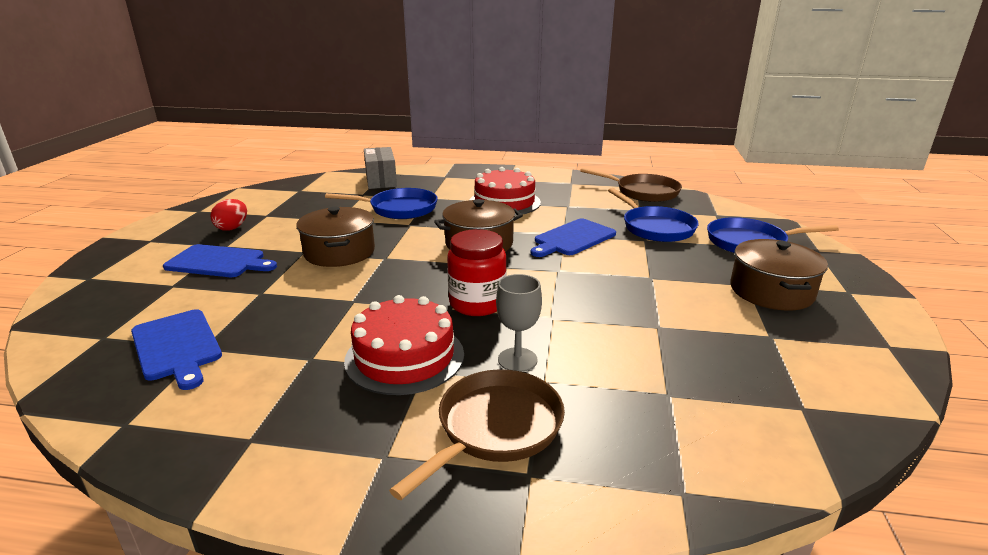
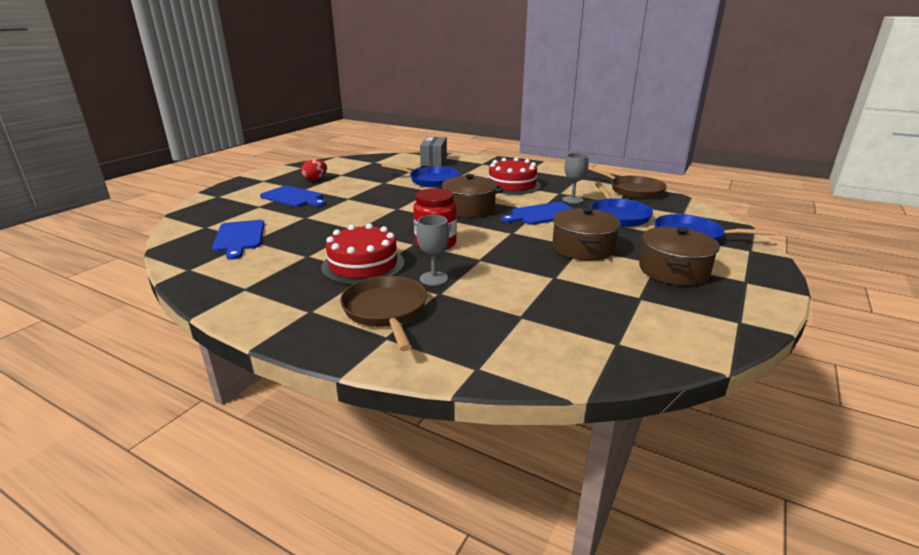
camera: 20 degrees right, 0 degrees up
(339, 252) = (370, 201): brown pot -> brown pot (583, 248)
(495, 428) = (386, 311): brown pan -> brown pan turned 75 degrees counterclockwise
(589, 213) = (572, 200): none -> grey goblet

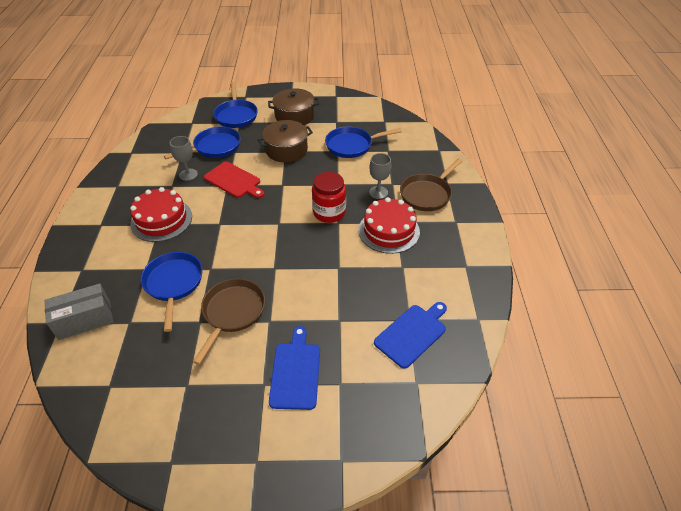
camera: 120 degrees left, 20 degrees up
(315, 179) = (221, 400): red egg -> none
(469, 208) = (245, 223): brown pot -> none
(542, 214) = (234, 181): blue cutting board -> red cutting board
(559, 291) = (352, 145): none -> blue pan
(633, 190) = (145, 150): brown pan -> brown pan (232, 313)

